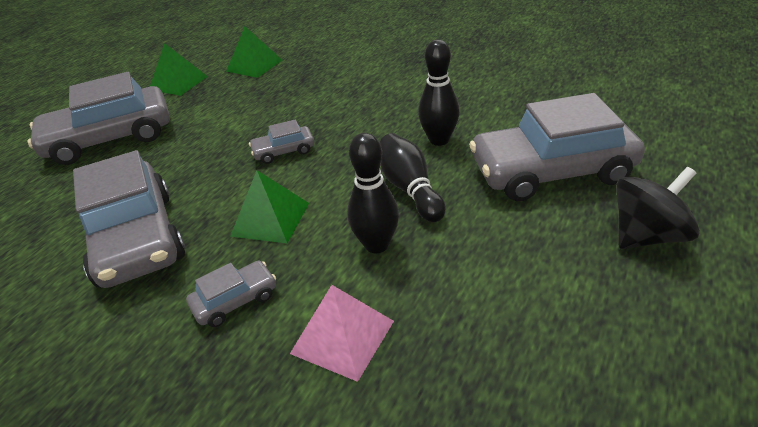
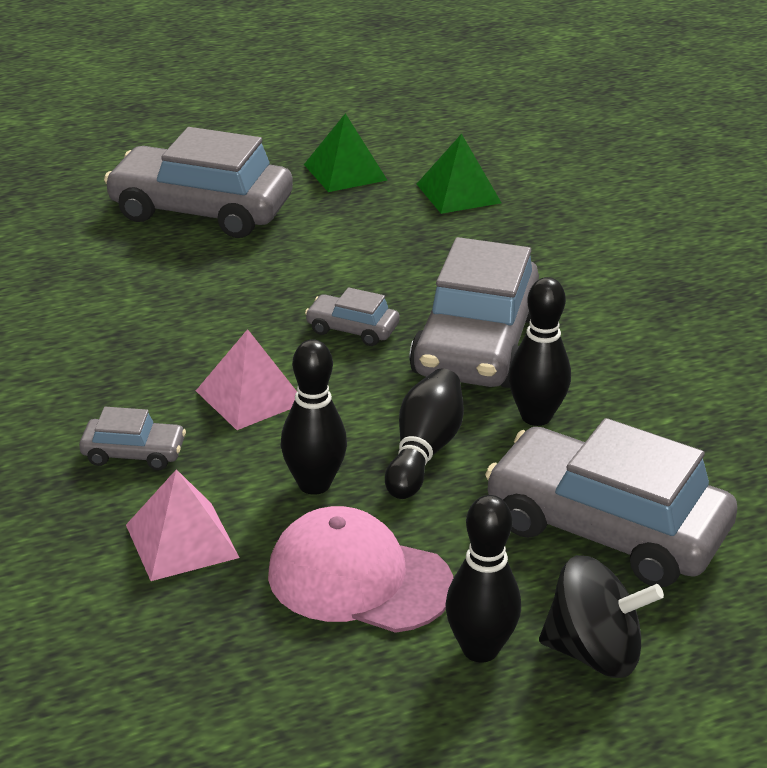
camera: 35 degrees right, 5 degrees down
(136, 238) = (115, 341): grey car -> grey car (476, 344)
(270, 219) = (250, 396): green pyramid -> pink pyramid
(480, 282) = (359, 579): none -> pink cap
(598, 275) = (480, 649): none -> black bowling pin

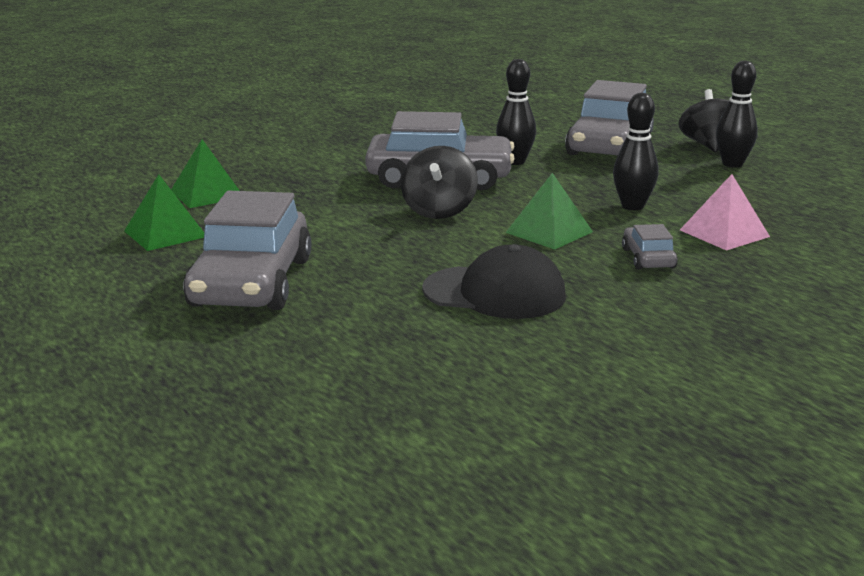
camera: 100 degrees left, 10 degrees down
(101, 333) = (494, 293): none -> black cap
(250, 396) = (549, 232): pink pyramid -> green pyramid
(352, 329) = (439, 211): grey car -> black spinning top
(359, 579) = (708, 190): pink cap -> none
(424, 451) = (573, 183): black bowling pin -> none

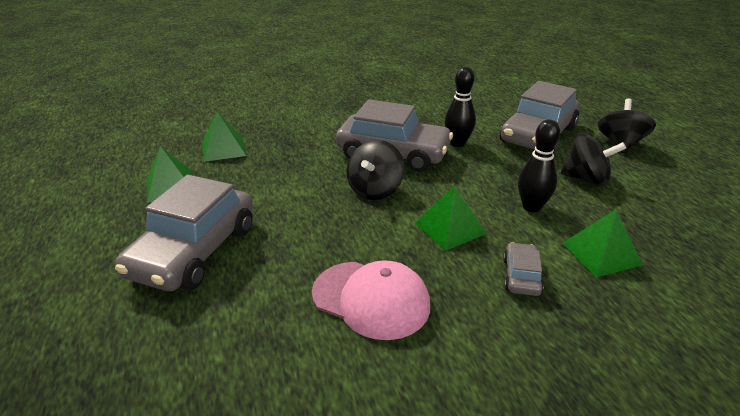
camera: 15 degrees right, 10 degrees up
(494, 293) = (371, 299): black cap -> pink cap
(683, 178) = (586, 179): none -> black spinning top
(724, 233) = (601, 254): pink pyramid -> green pyramid
(732, 164) = (634, 168): black bowling pin -> none

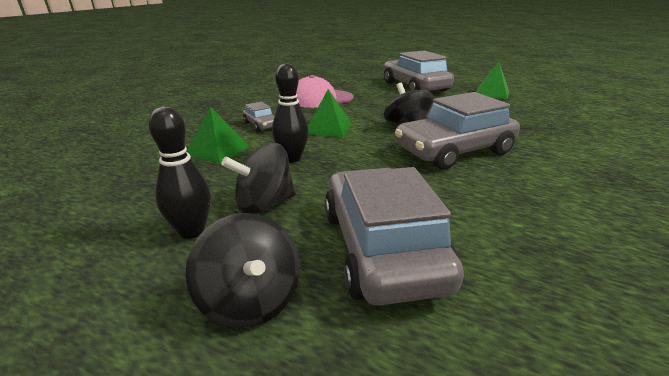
camera: 135 degrees right, 5 degrees down
(223, 149) = (536, 110): green pyramid -> none
(457, 143) = (434, 185): black bowling pin -> black bowling pin (192, 231)

